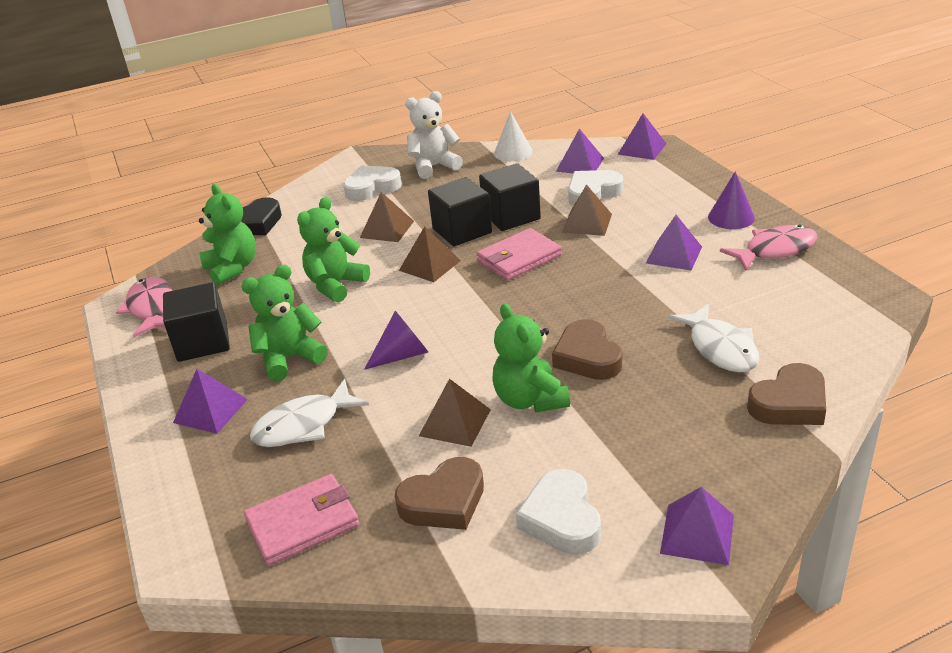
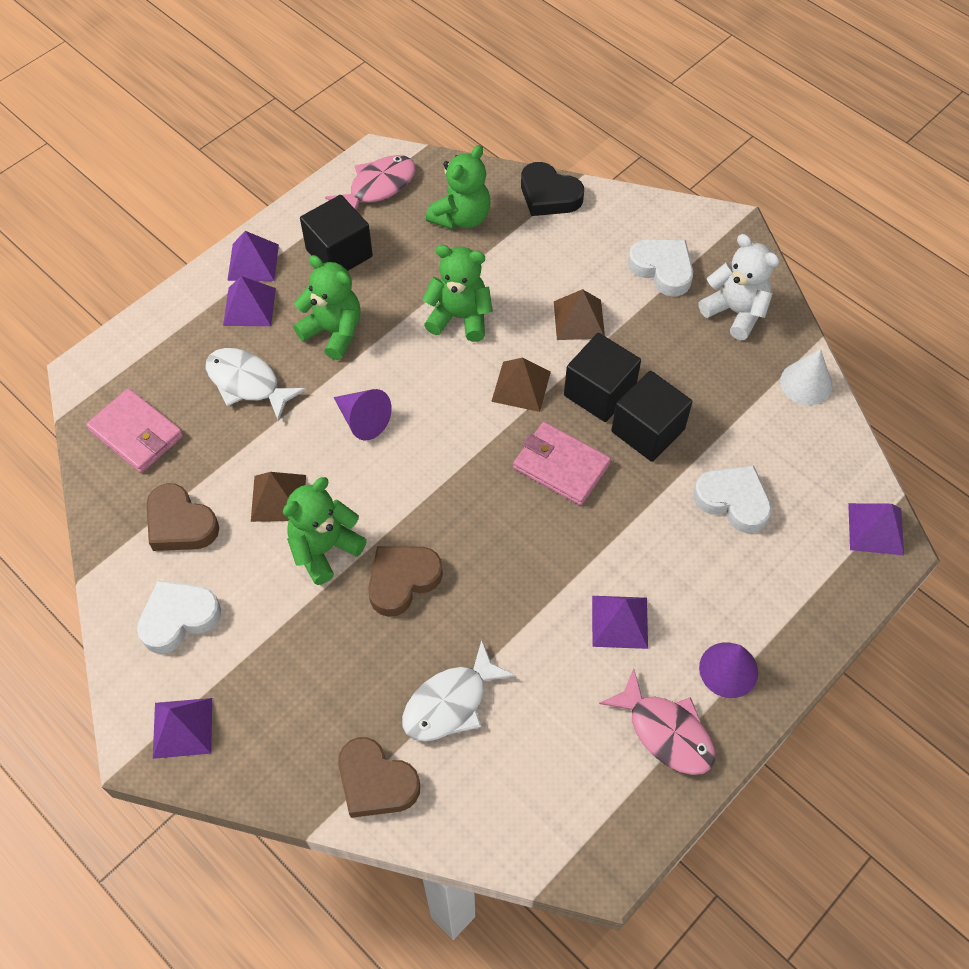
camera: 65 degrees right, 25 degrees up
(580, 164) = (802, 467): purple pyramid -> purple pyramid (253, 262)
(587, 223) = (660, 513): brown pyramid -> none

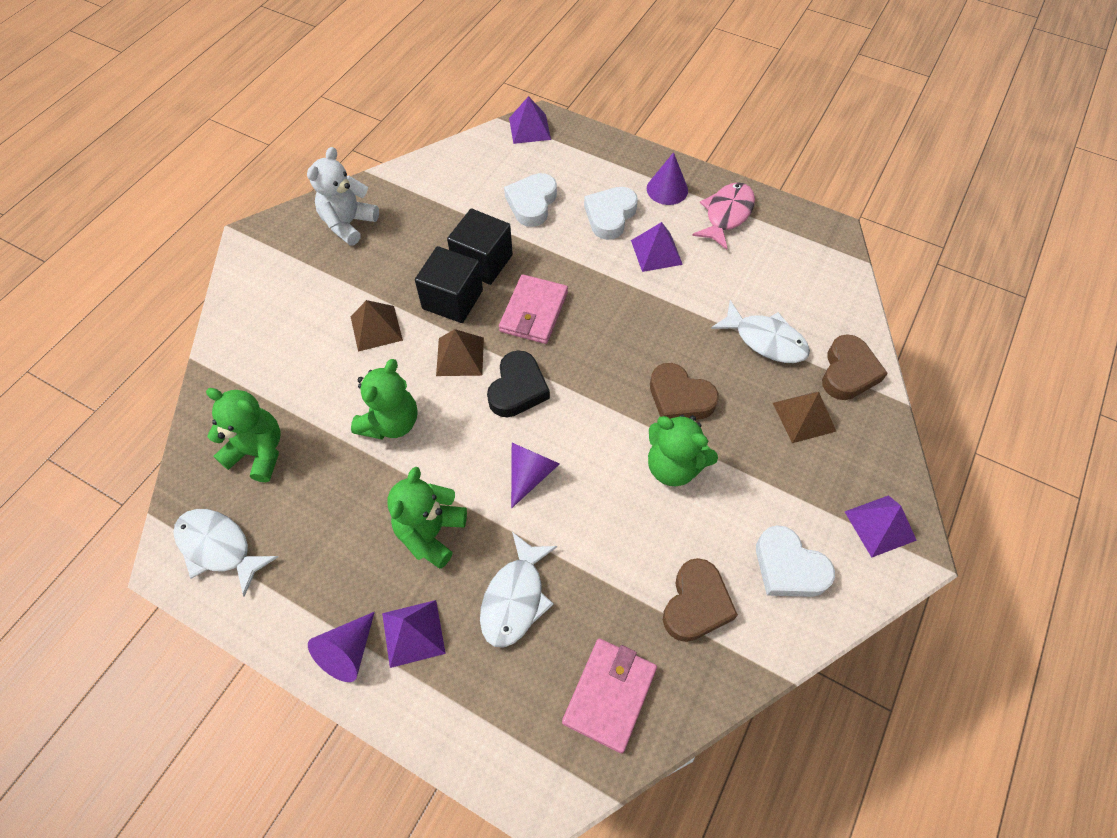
camera: 105 degrees left, 0 degrees up
(253, 262) = (348, 652): purple pyramid -> purple cone
(278, 497) = (637, 522): brown pyramid -> brown pyramid (804, 417)
(339, 253) = (322, 560): black cube -> none
(378, 187) = (219, 547): pink fish -> white fish
(459, 317) = (391, 422): green teddy bear -> green teddy bear turned 150 degrees counterclockwise
(549, 195) = (222, 381): black heart -> black heart (518, 389)
(662, 269) = (308, 278): white heart -> white heart (610, 216)
(806, 383) = (412, 175): white cone -> none

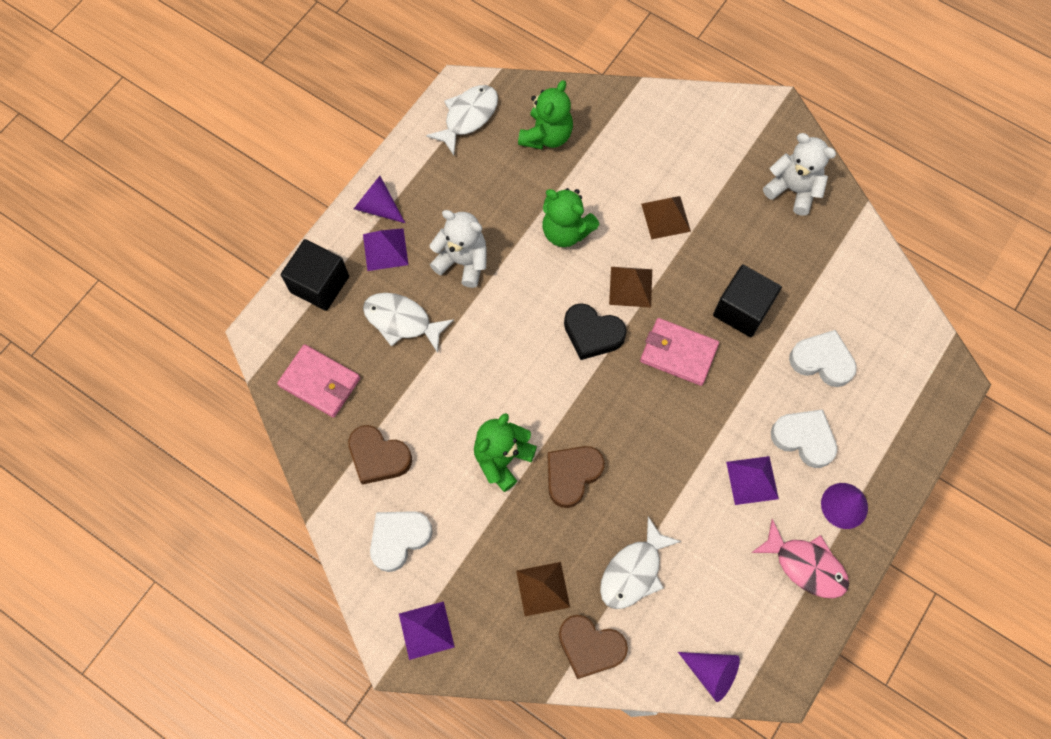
camera: 95 degrees right, 10 degrees up
(431, 533) = (463, 261): green teddy bear -> white teddy bear
(452, 299) = (696, 281): black cube -> black cube (319, 284)
(529, 128) = (938, 366): purple pyramid -> none
(530, 474) = (507, 339): purple cone -> purple cone (712, 672)

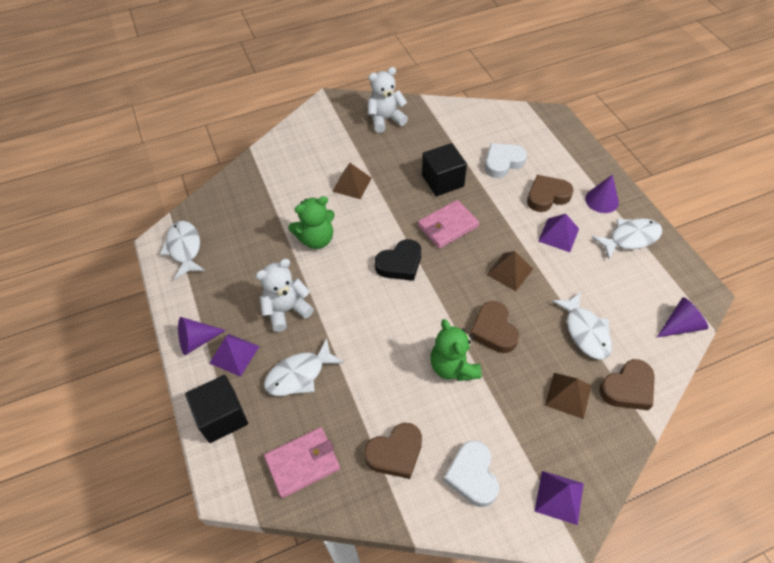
camera: 55 degrees left, 15 degrees down
(546, 136) = (240, 213): green teddy bear -> none
(631, 286) = (383, 226): brown pyramid -> brown pyramid (509, 271)
(804, 439) = (547, 196): white heart -> brown heart
(805, 565) = (630, 238): pink fish -> white fish

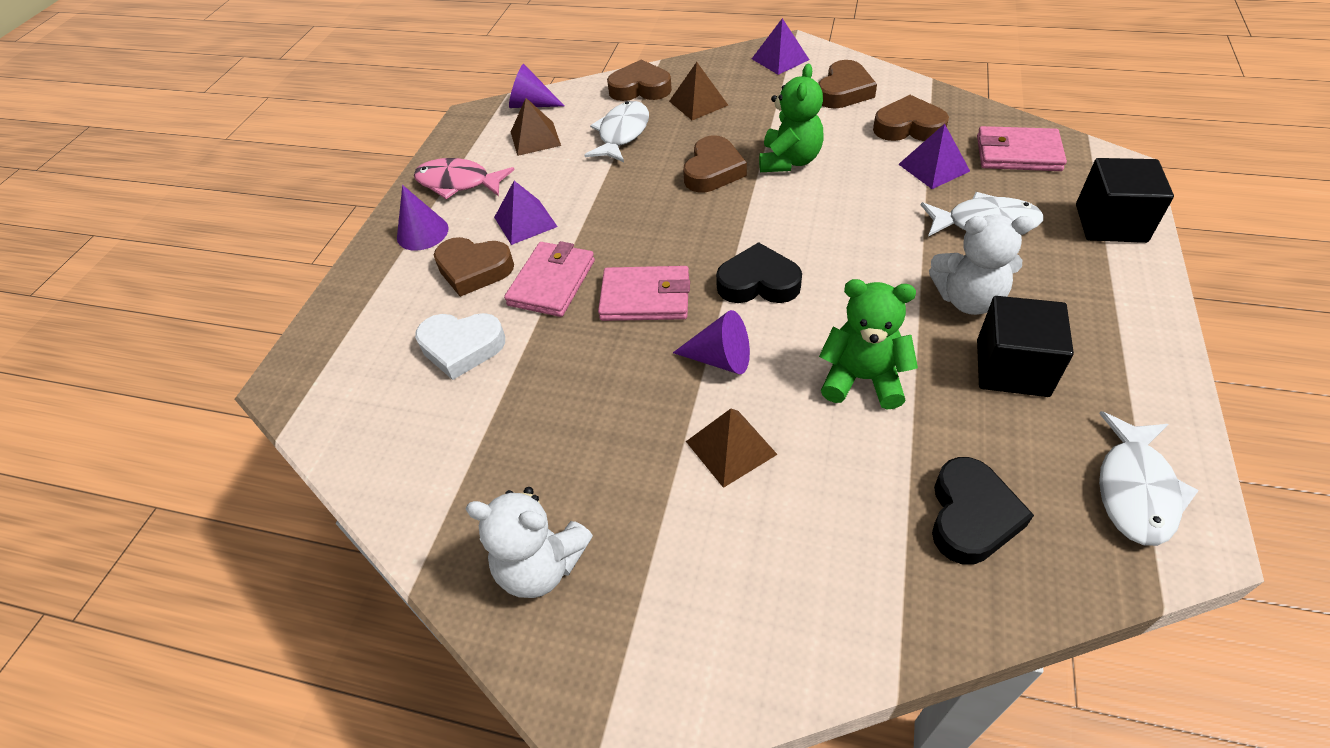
camera: 140 degrees left, 5 degrees down
(197, 341) = (1133, 320): purple cone -> purple cone (720, 359)
(234, 354) = (1074, 279): purple pyramid -> purple pyramid (933, 167)
(246, 207) = (971, 516): none -> black heart
(442, 181) = (579, 368): black cube -> black cube (1012, 368)
(472, 476) = (844, 91): white heart -> brown heart
(501, 210) = (552, 283): none -> pink wallet
(509, 271) = (630, 212): brown pyramid -> brown pyramid (535, 138)
(630, 238) = (458, 183): white fish -> pink fish

